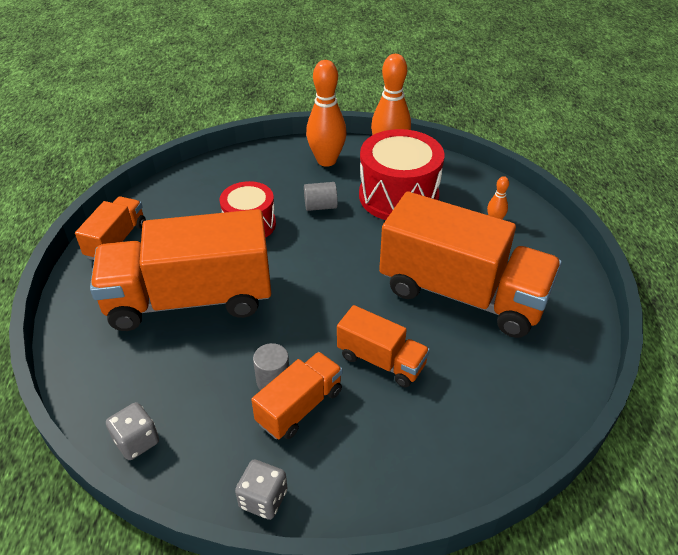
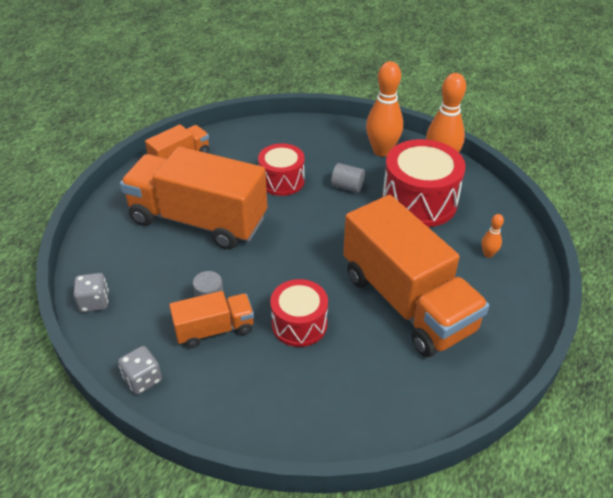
camera: 30 degrees right, 0 degrees up
(381, 360) = (299, 324): orange truck -> red drum

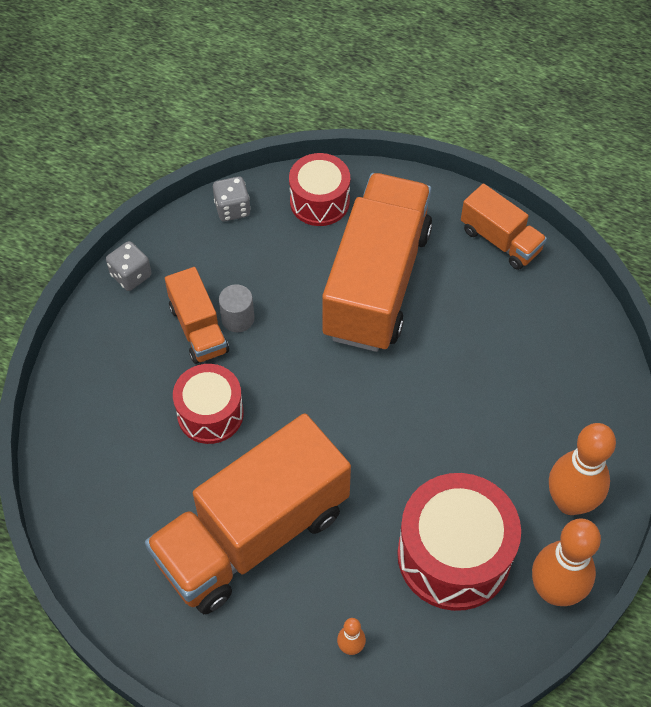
camera: 85 degrees right, 15 degrees up
(282, 181) = (472, 369): red drum -> red drum (319, 201)
(347, 186) = (473, 455): grey cylinder -> none

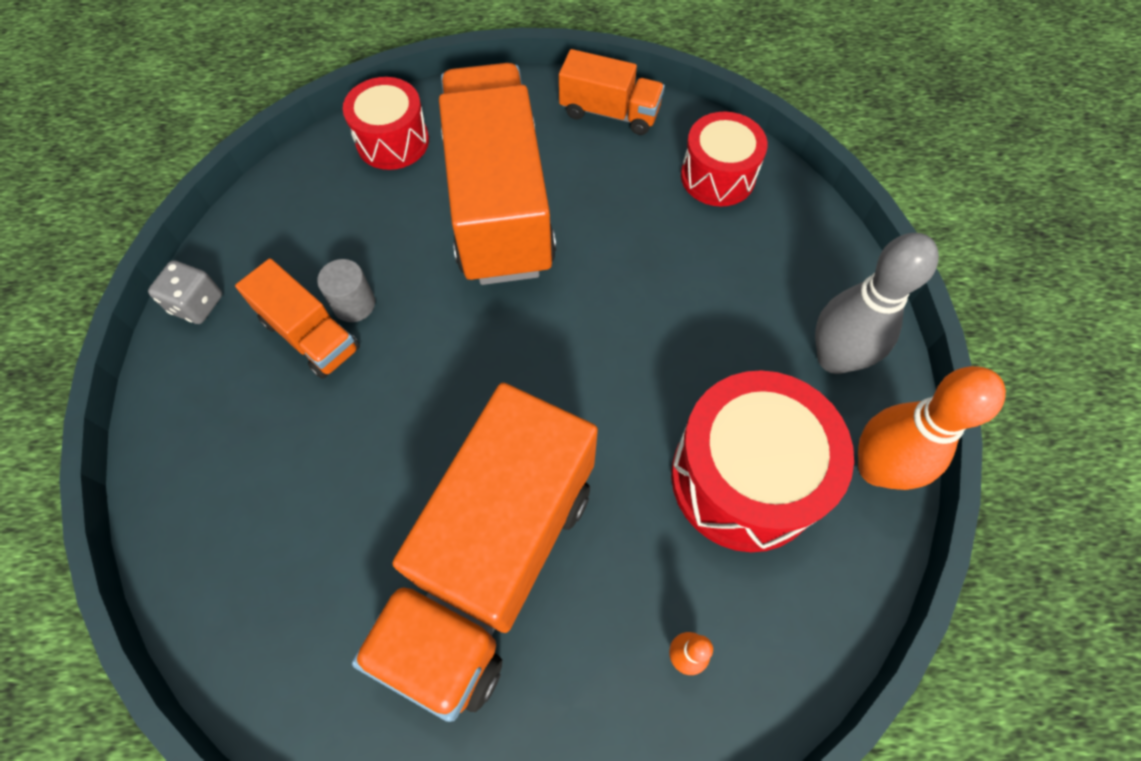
camera: 25 degrees left, 5 degrees up
(210, 414) = (369, 432): red drum -> red drum (717, 176)
(232, 209) = (293, 184): grey dice -> none
(570, 502) = (834, 358): orange bowling pin -> grey bowling pin

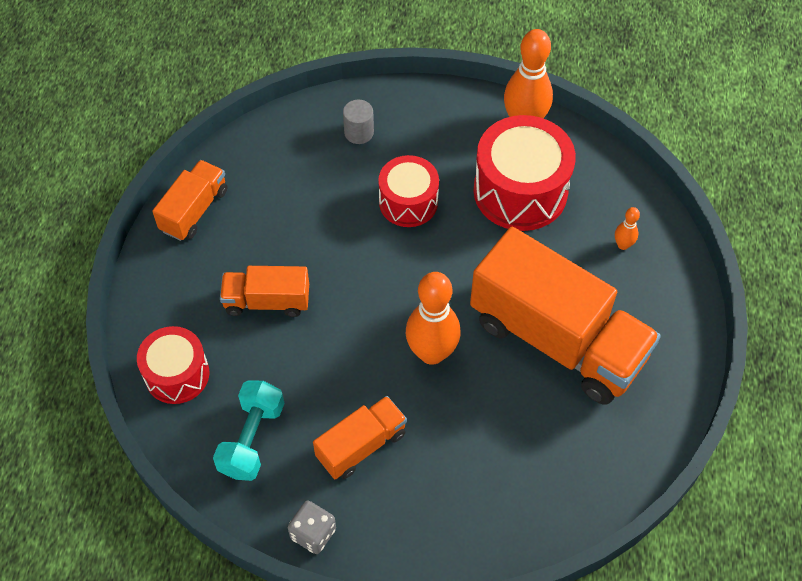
camera: 80 degrees left, 5 degrees down
(316, 223) = (252, 439): none -> turquoise dumbbell
(354, 304) = (339, 412): grey cylinder -> grey cylinder (359, 132)
(449, 395) = (431, 353): none -> orange bowling pin
(499, 203) = (267, 301): orange truck -> orange truck, size x0.49
(717, 176) = (280, 152): red drum -> red drum (408, 202)
(834, 358) = (446, 123): grey bowling pin -> none

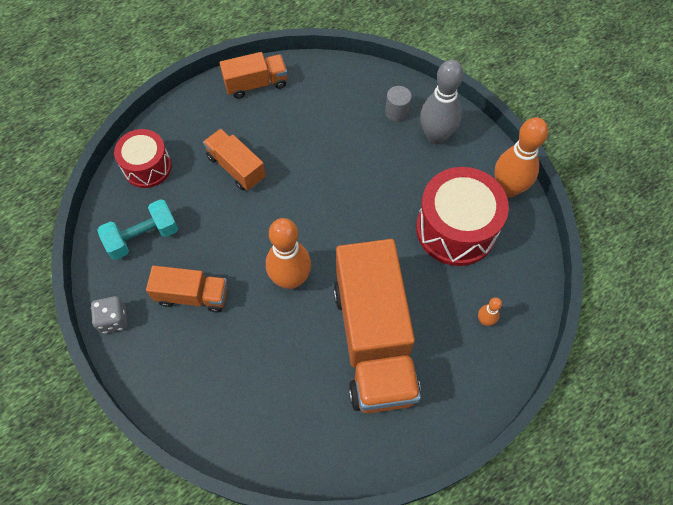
camera: 45 degrees right, 5 degrees up
(408, 202) = (379, 178): red drum -> none
(416, 126) = (436, 136): none -> grey bowling pin

